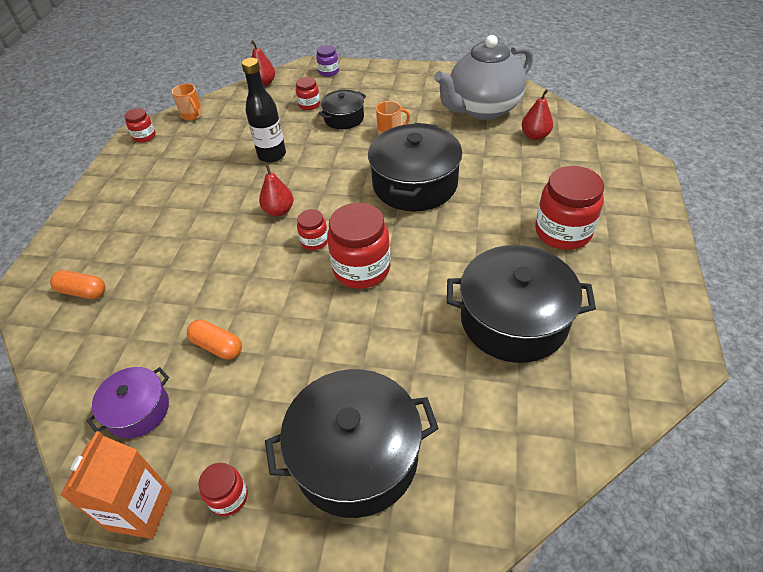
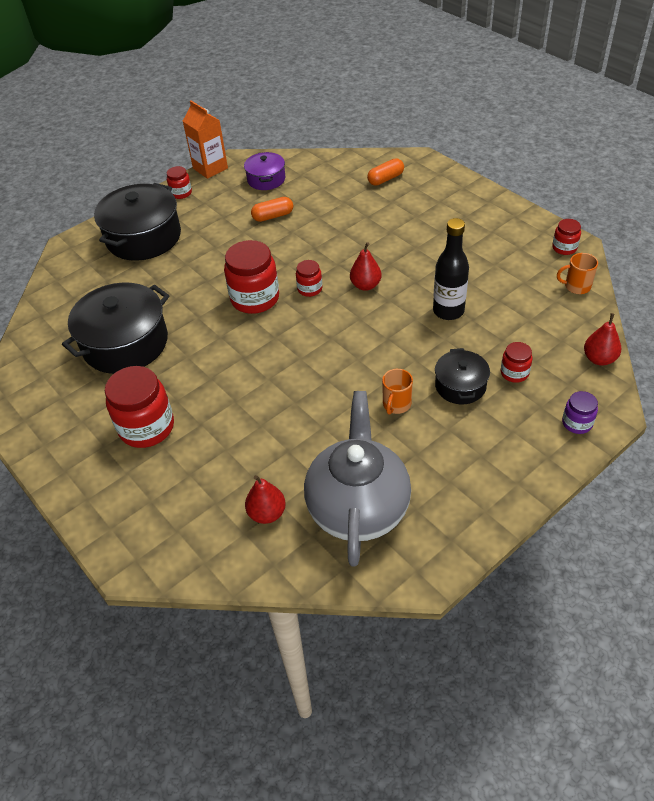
camera: 130 degrees right, 0 degrees up
(415, 184) = (305, 377): black pot -> none

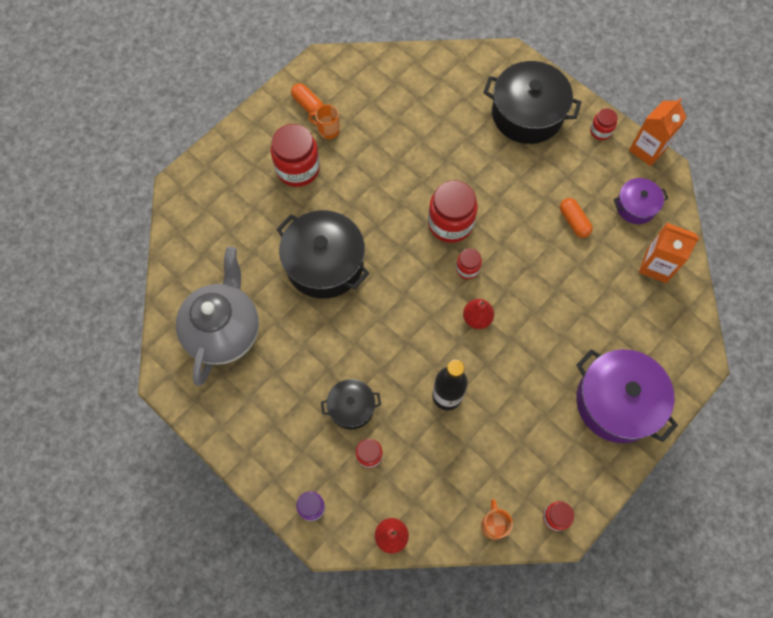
camera: 80 degrees right, 20 degrees up
(125, 343) = (387, 132): black pot -> black pot (324, 263)
(267, 513) = (219, 267): red pear -> none
(327, 173) = (656, 266): none -> orange carton
(358, 507) = (224, 331): grey teapot -> grey teapot turned 75 degrees counterclockwise
(385, 179) = (654, 327): orange capsule -> orange capsule (308, 105)
(396, 404) = (327, 354): orange mug -> orange mug (328, 130)
(455, 205) = (617, 402): none -> purple pot

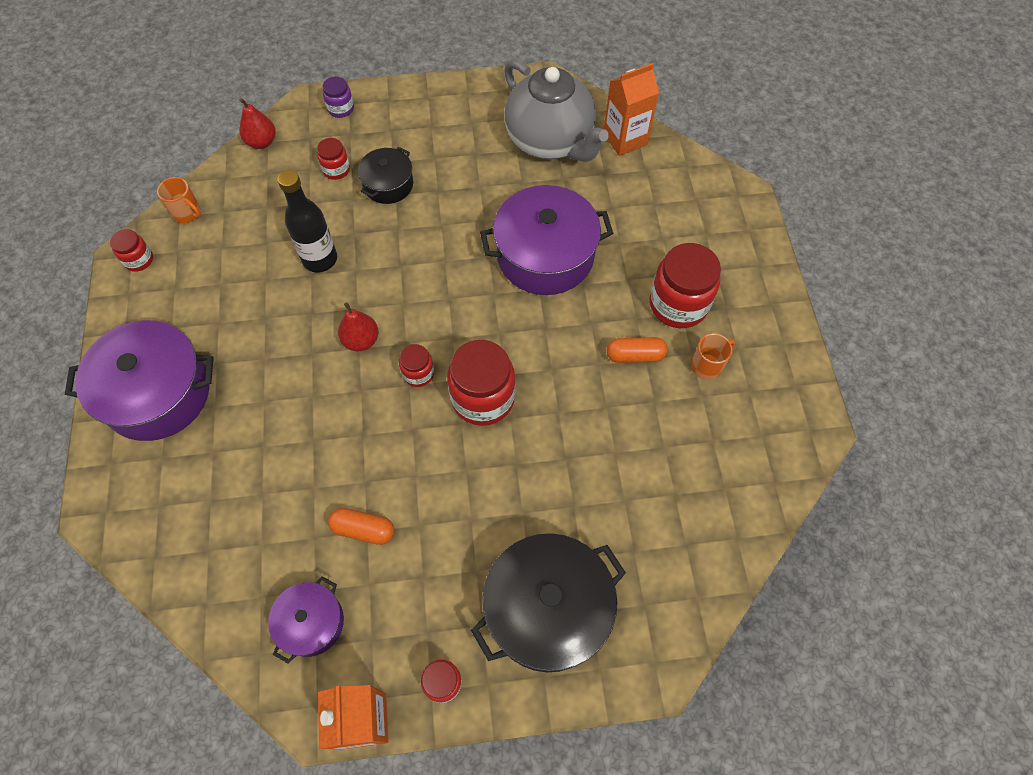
camera: 130 degrees right, 5 degrees down
(308, 105) = (759, 370): orange capsule -> orange capsule (635, 355)
(324, 263) = (545, 255): black pot -> purple pot
(656, 266) = (227, 571): orange carton -> orange carton (625, 139)

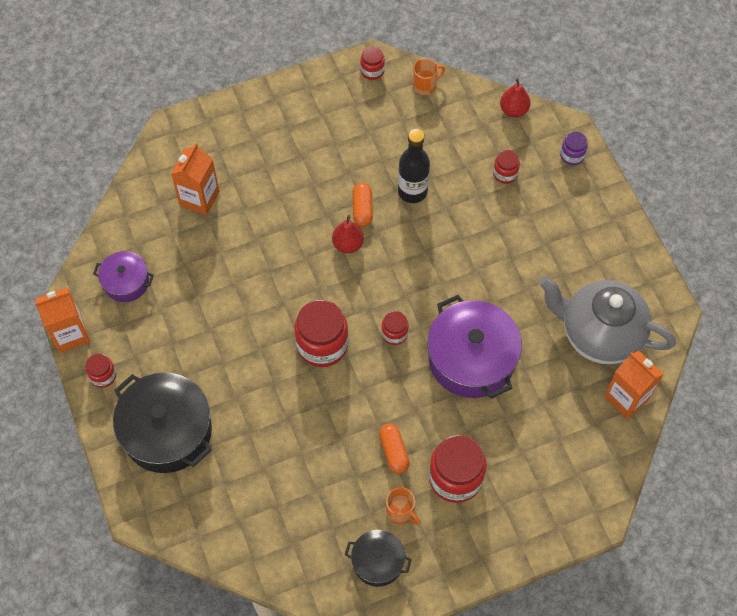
camera: 75 degrees right, 0 degrees up
(157, 393) = (266, 127): purple pot -> none
(187, 213) = (425, 85): orange mug -> orange mug turned 135 degrees counterclockwise
(224, 498) = (199, 198): none -> orange carton
(363, 529) = (197, 293): orange capsule -> orange capsule (362, 209)
(388, 184) = (503, 217): black pot -> black pot (378, 562)
(418, 373) = (331, 293): red jar -> red jar (394, 333)
(550, 141) = (599, 334): grey teapot -> grey teapot turned 75 degrees clockwise

